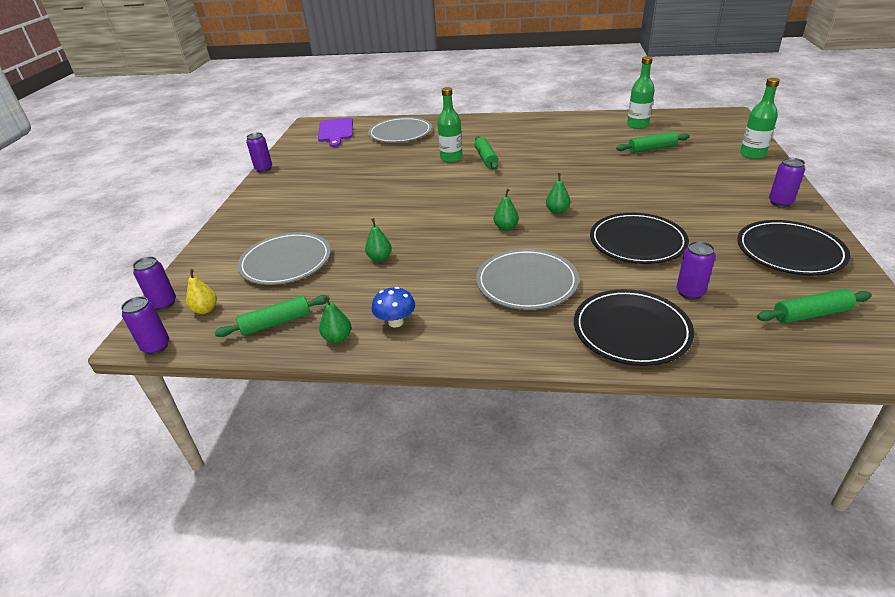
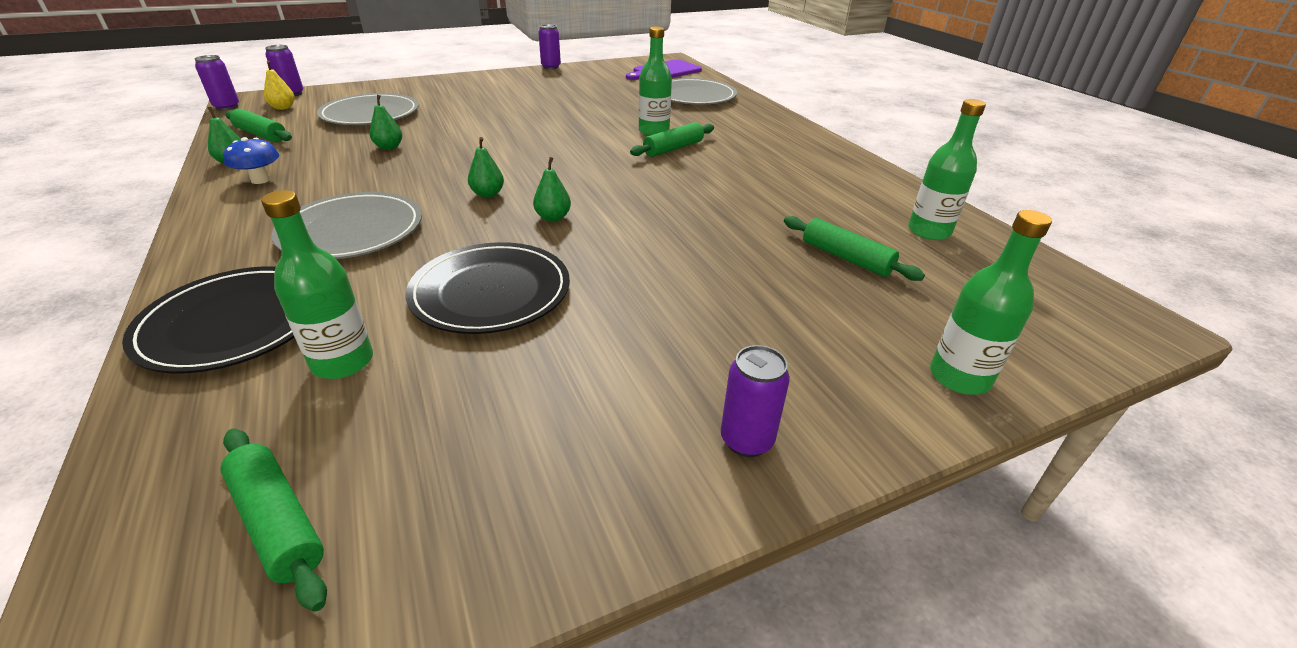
camera: 55 degrees right, 0 degrees up
(690, 292) = (343, 362): purple can -> green bottle
(789, 251) = (527, 472): black plate -> none

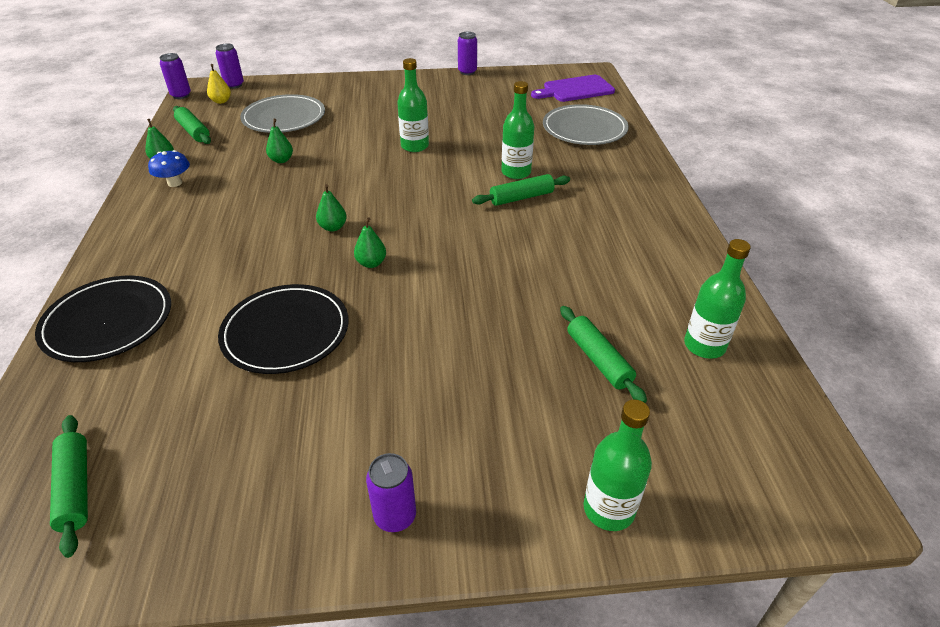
camera: 20 degrees right, 5 degrees up
(343, 362) = (160, 373): green bottle -> green bottle (415, 146)
(352, 231) = (216, 249): grey plate -> none

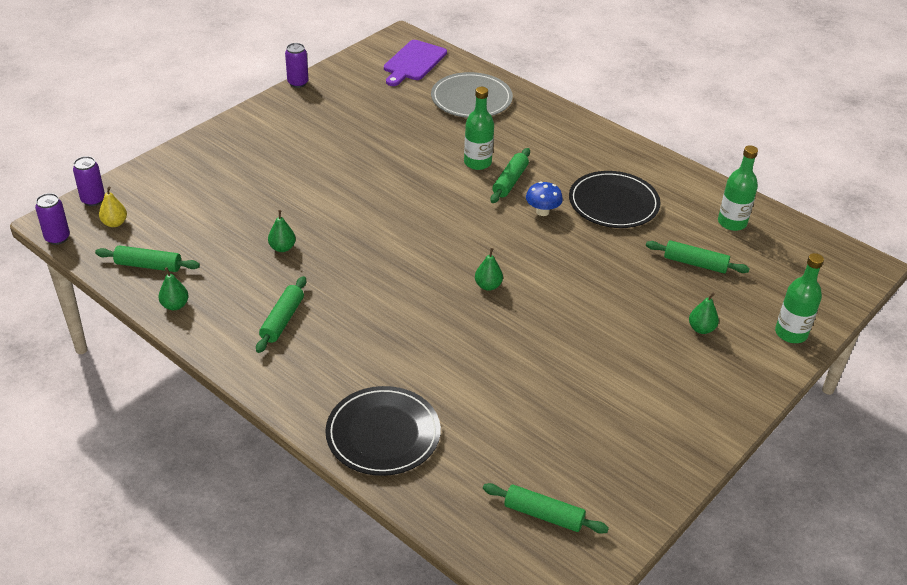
camera: 45 degrees left, 0 degrees up
(175, 183) = (227, 317): blue mushroom -> blue mushroom (542, 211)
(199, 203) = (282, 320): none -> green rolling pin
(284, 118) = (210, 209): grey plate -> none
(285, 332) = (509, 361): black plate -> black plate (613, 203)
(333, 227) = (419, 277): green pear -> green pear (701, 329)
(395, 516) = (713, 404): purple can -> none
(415, 146) = (370, 178): green bottle -> none

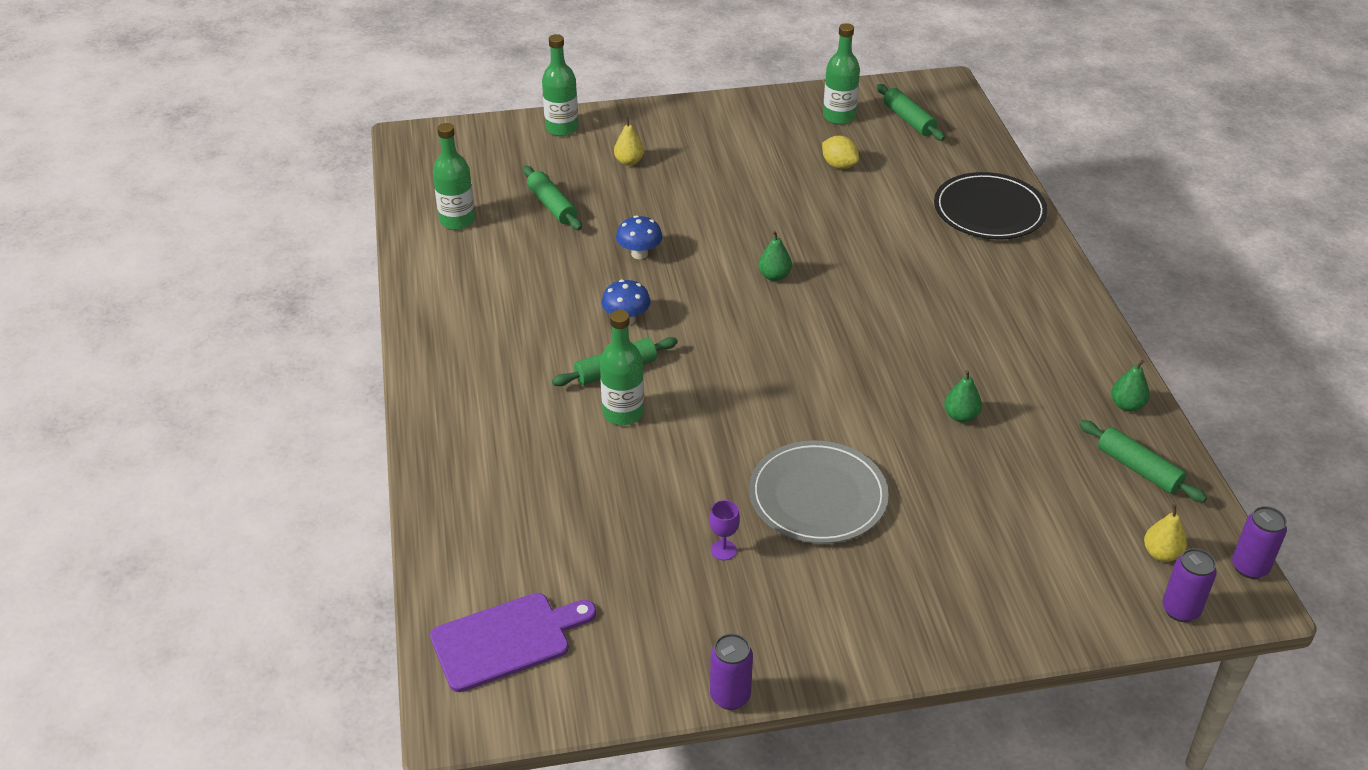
camera: 140 degrees left, 0 degrees up
(282, 320) = (1015, 338): green rolling pin -> none
(355, 128) = (723, 550): none -> purple goblet
(471, 99) = (510, 516): grey plate -> grey plate (818, 496)
(547, 416) = (839, 165): none -> yellow lemon
(592, 257) = (639, 254): none -> blue mushroom
(607, 480) = (839, 116): none -> green bottle
(613, 203) = (540, 292): black plate -> none
(701, 329) = (629, 161): green pear -> yellow pear

